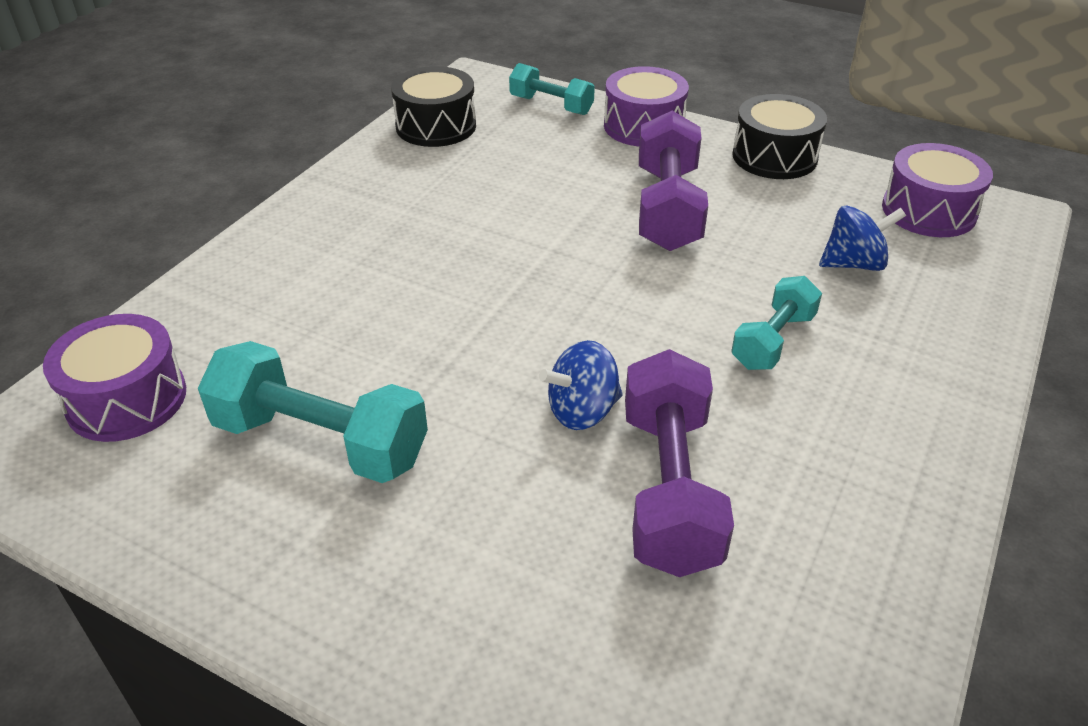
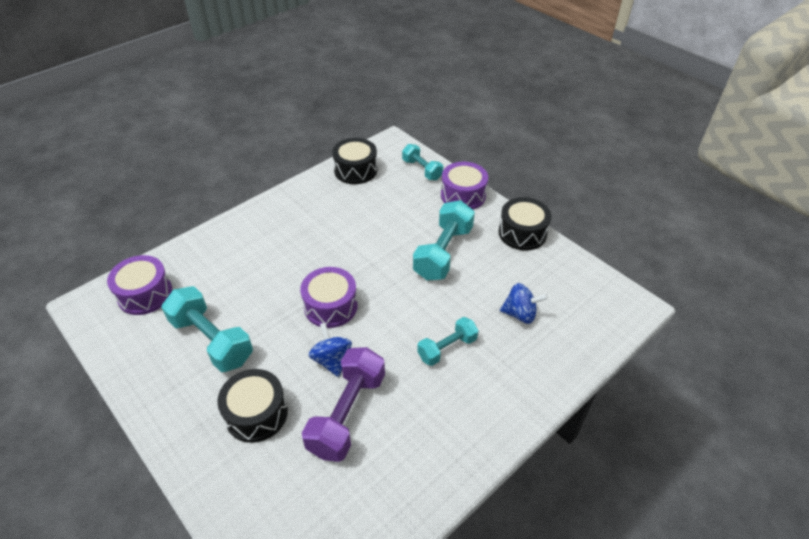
camera: 20 degrees right, 5 degrees up
(492, 540) = (256, 414): none -> black drum
(582, 411) = (332, 360): blue spinning top -> blue spinning top turned 75 degrees clockwise
(667, 208) = (443, 252): purple dumbbell -> turquoise dumbbell
(928, 211) = (586, 291): purple drum -> purple drum (330, 306)

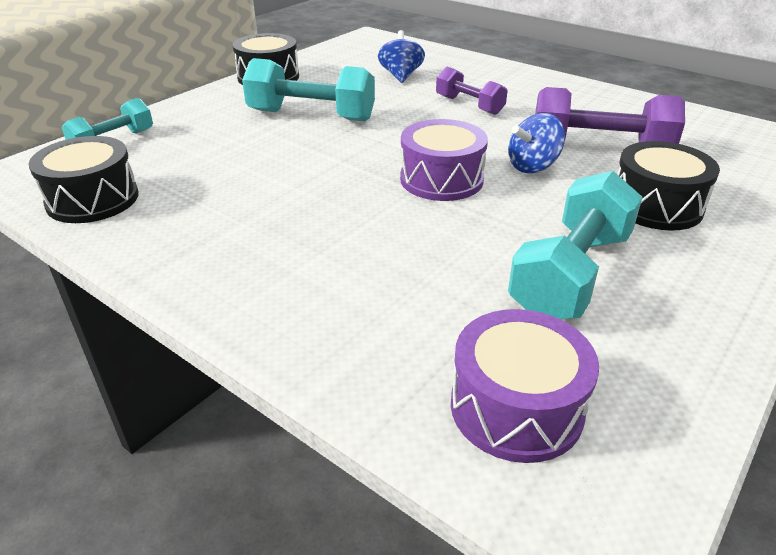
camera: 100 degrees left, 10 degrees down
(447, 348) = (469, 105): turquoise dumbbell -> purple dumbbell
(463, 195) = (187, 110): purple drum -> none

